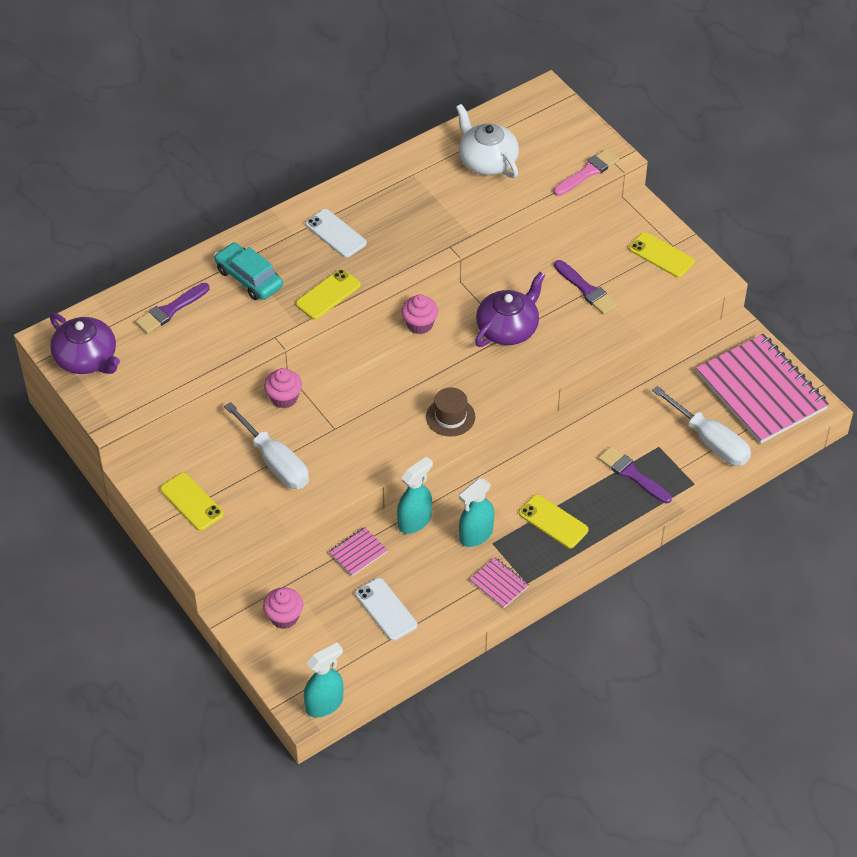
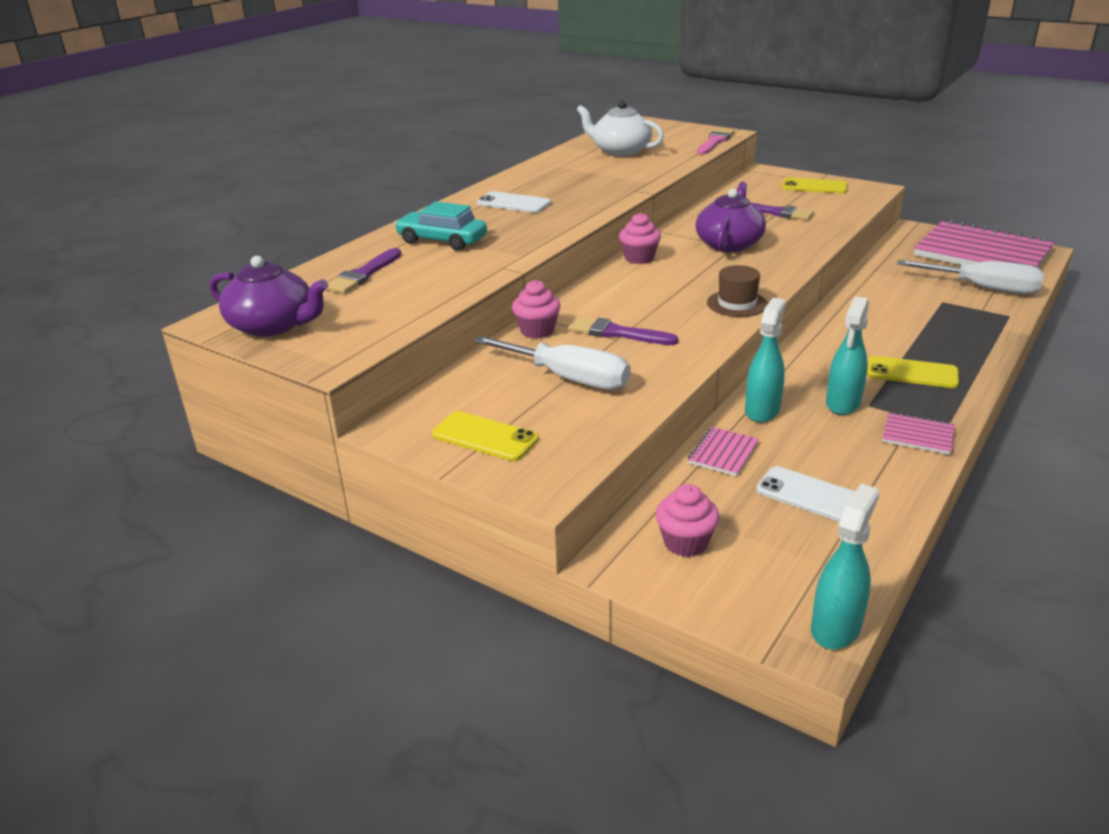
camera: 20 degrees left, 20 degrees down
(328, 294) = (539, 234): yellow phone -> none
(632, 474) = (943, 323): purple brush -> purple brush (616, 333)

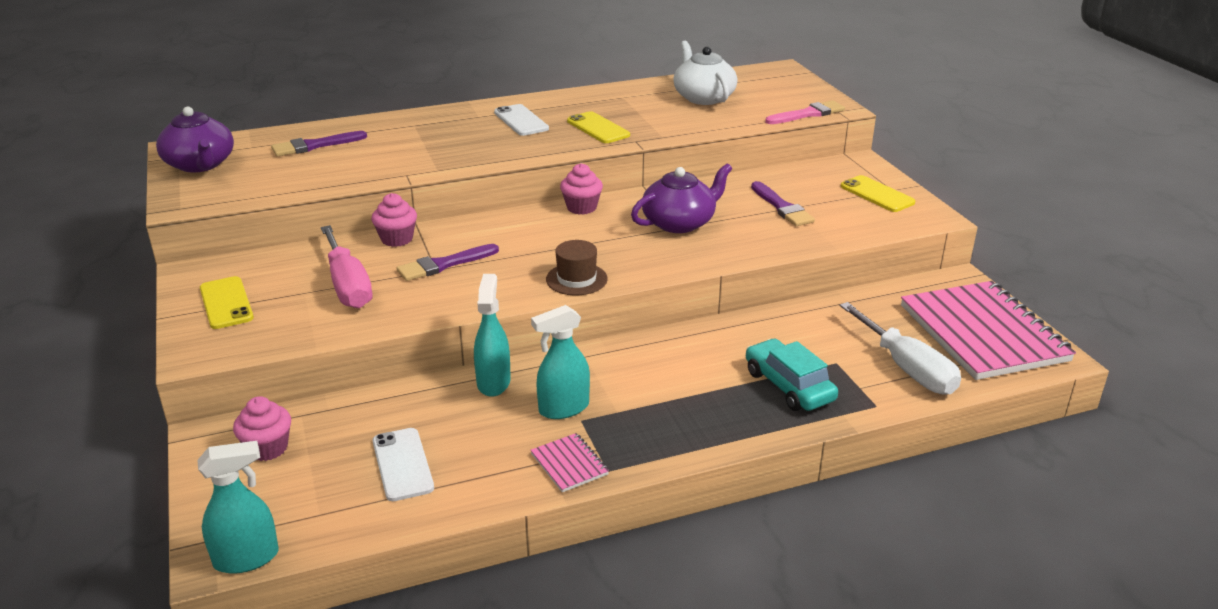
camera: 35 degrees right, 0 degrees up
(442, 240) = (411, 136): turquoise car -> turquoise car (789, 386)
(568, 378) = (348, 285): white screwdriver -> pink screwdriver
(616, 333) = (443, 265): purple brush -> purple brush turned 90 degrees counterclockwise
(723, 453) = (405, 400): pink notebook -> none
(762, 410) = (493, 382): turquoise spray bottle -> turquoise spray bottle turned 60 degrees counterclockwise
(912, 373) = (671, 412): yellow phone -> yellow phone (598, 128)

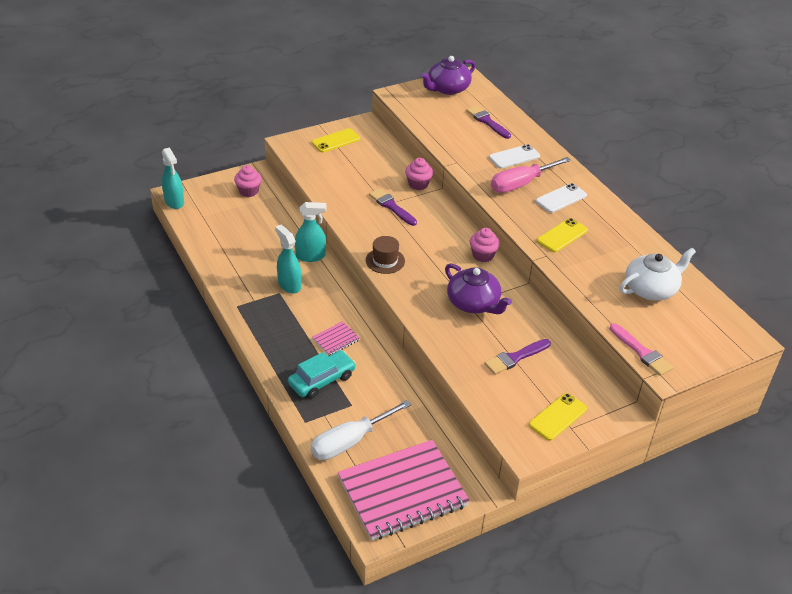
camera: 80 degrees right, 10 degrees up
(348, 285) = (361, 176): pink screwdriver -> pink screwdriver (521, 184)
(402, 464) = (238, 235): white phone -> white phone (514, 157)
(569, 464) = (241, 291): pink notebook -> pink notebook (336, 339)

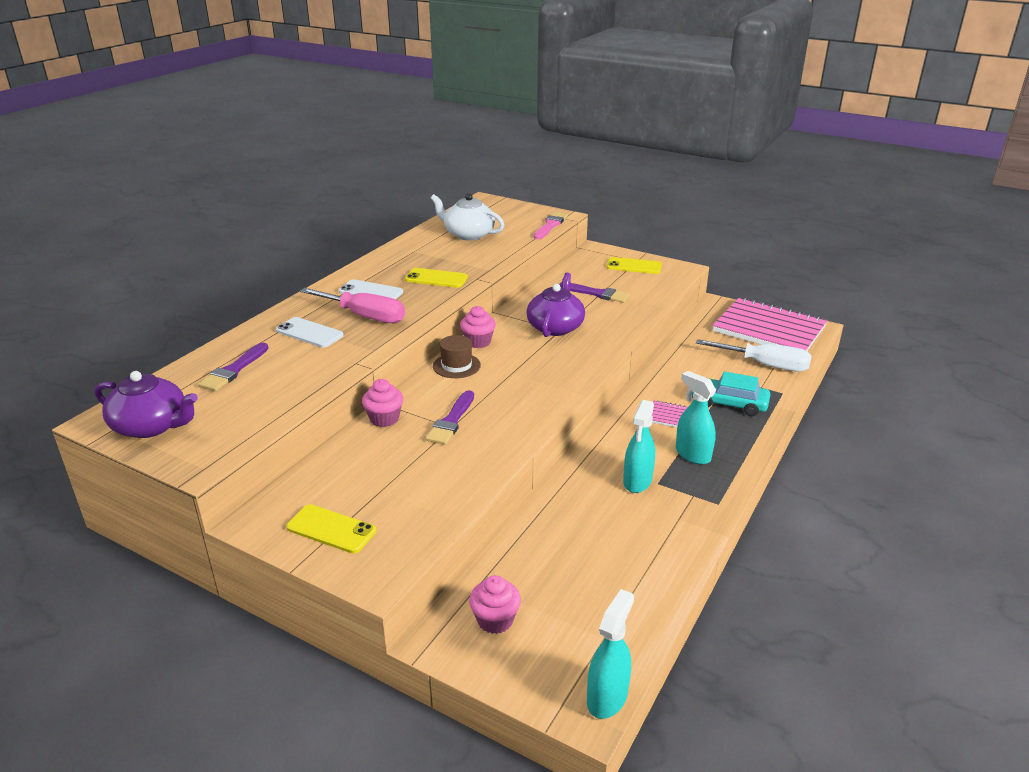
camera: 120 degrees left, 10 degrees down
(311, 256) = (571, 489): turquoise spray bottle -> turquoise spray bottle (692, 454)
(385, 261) = (555, 390): brown hat -> brown hat (456, 365)

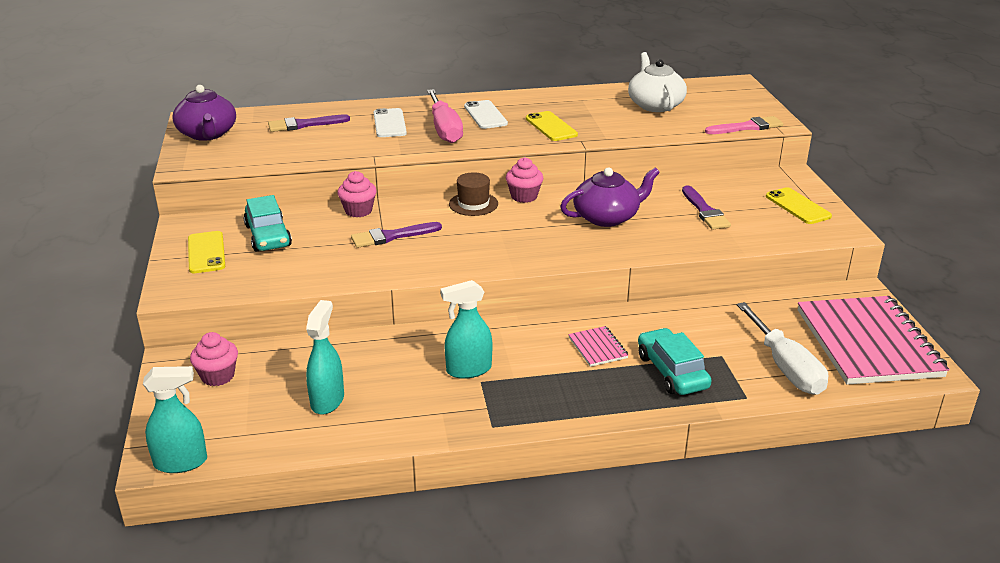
camera: 50 degrees right, 0 degrees up
(354, 482) = (268, 236): none -> turquoise car
(692, 454) = (551, 383): turquoise spray bottle -> turquoise spray bottle (327, 400)

